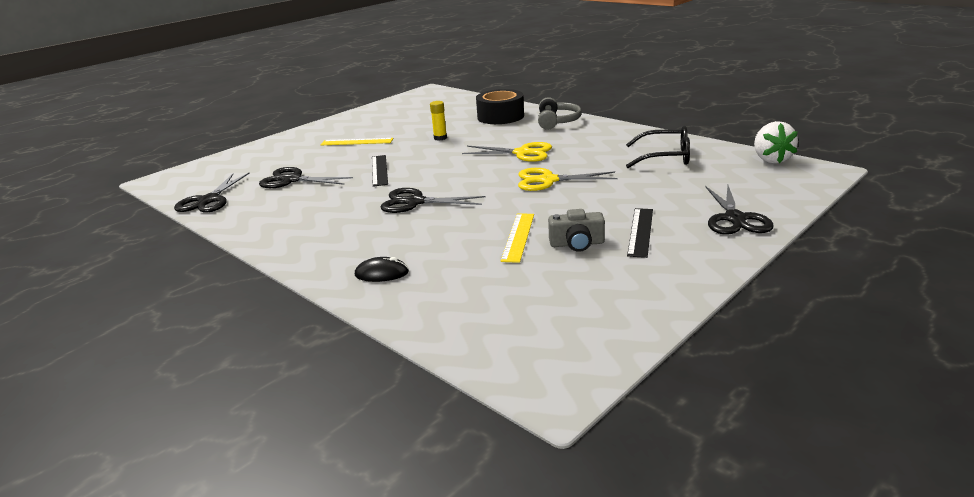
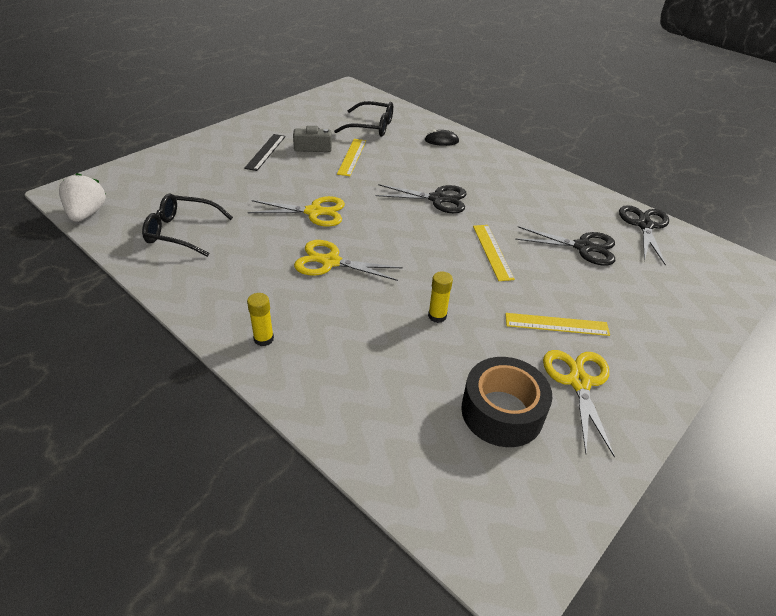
camera: 175 degrees right, 15 degrees up
(362, 125) = (578, 382): none -> yellow scissors
(379, 170) = (492, 252): black ruler -> yellow ruler
(493, 287) = (371, 127): none -> black glasses
(500, 116) = (348, 375): black tape -> black tape (502, 412)
(557, 121) = (263, 339): grey headphones -> yellow glue stick
(735, 219) = (192, 155): black scissors -> none

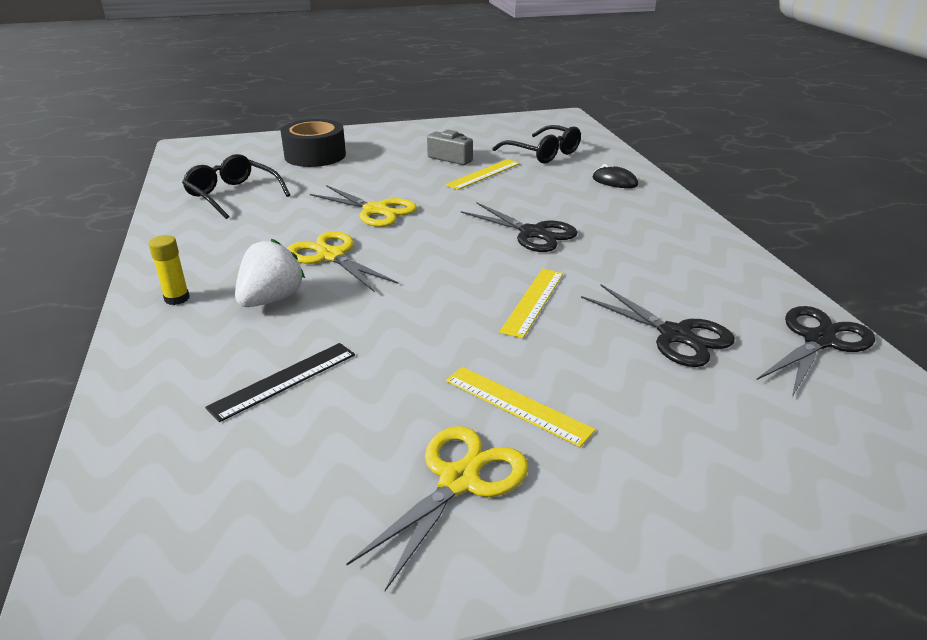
camera: 35 degrees right, 10 degrees down
(87, 214) = (180, 164): white strawberry -> white strawberry (271, 299)
(265, 152) = (398, 152): black ruler -> black ruler (284, 380)
(437, 316) = (375, 341): yellow glue stick -> none
(502, 412) = (314, 466): black tape -> black tape (315, 155)

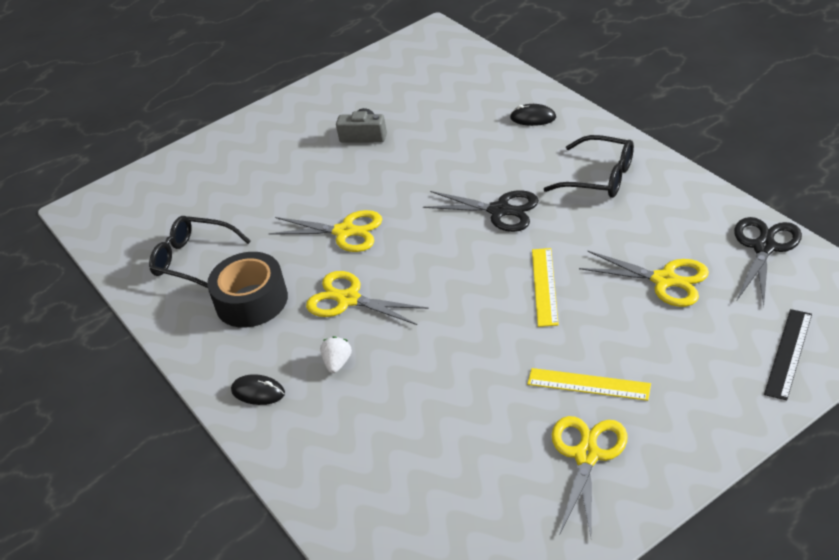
camera: 15 degrees left, 10 degrees up
(177, 298) = (258, 392): yellow glue stick -> black mouse
(271, 299) = (337, 363): white strawberry -> white strawberry, size x0.58
(284, 380) = (411, 430): black ruler -> black ruler (788, 353)
(315, 155) = (226, 178): black tape -> black tape (251, 300)
(483, 174) = (409, 148): yellow ruler -> none
(543, 153) = (446, 99): black glasses -> black glasses (599, 177)
(675, 335) = (664, 280): black scissors -> yellow scissors

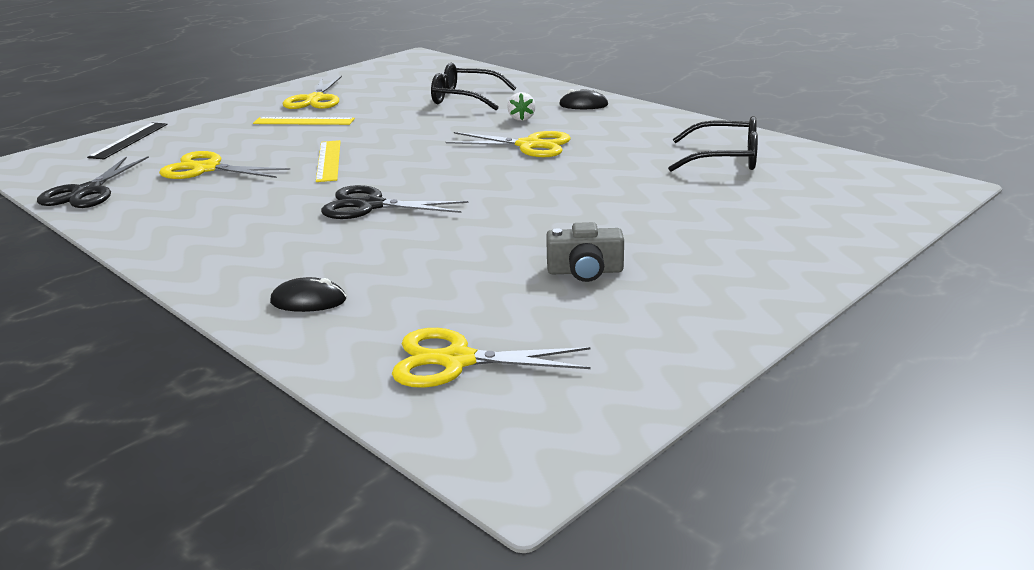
camera: 165 degrees right, 15 degrees down
(251, 300) = (631, 140): black tape -> none
(344, 232) = (559, 184): yellow scissors -> yellow scissors (457, 361)
(599, 177) = (235, 238): black glasses -> black glasses (465, 98)

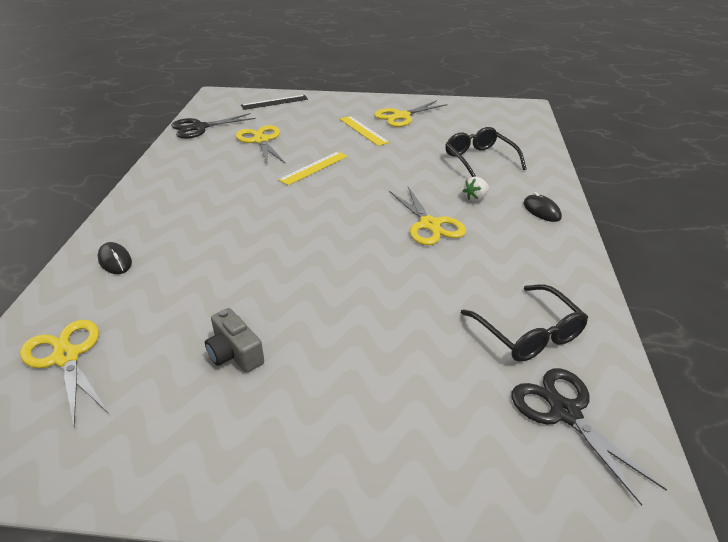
camera: 50 degrees right, 10 degrees up
(371, 206) = (262, 215): black scissors -> black scissors (565, 412)

